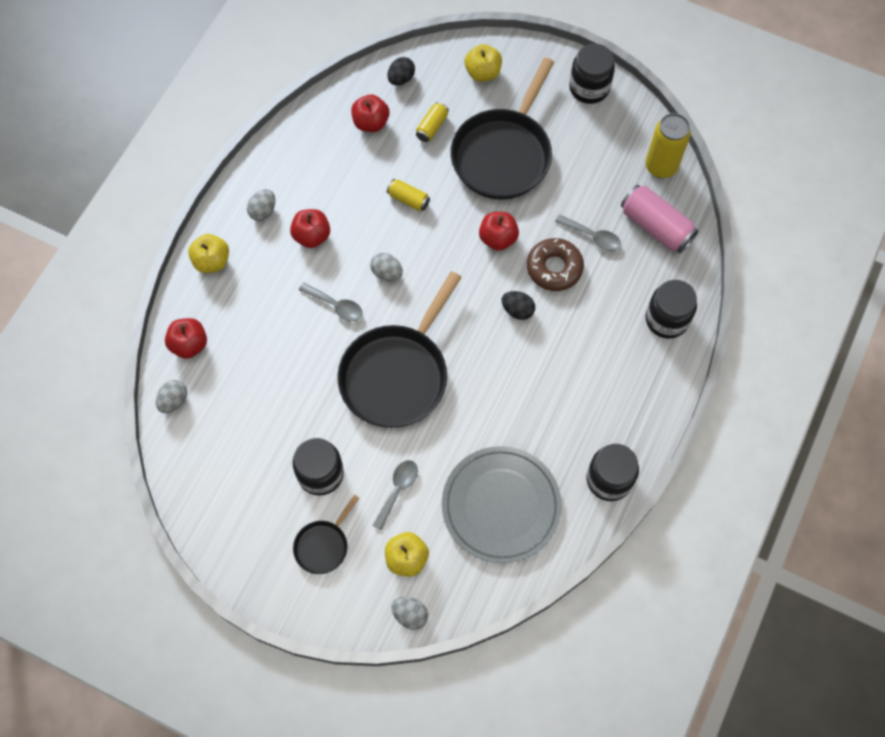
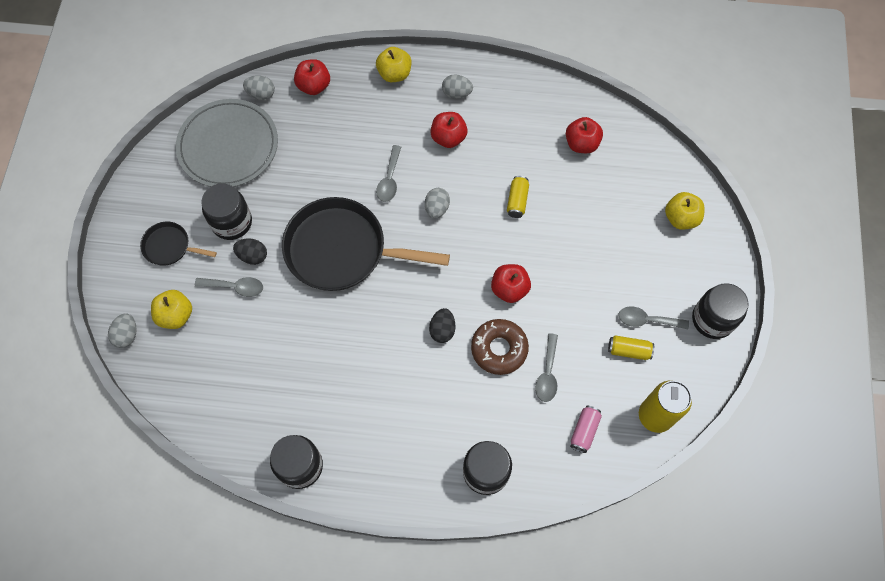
camera: 70 degrees right, 0 degrees up
(401, 78) = (639, 152): black egg -> black egg (253, 256)
(432, 127) = (601, 195): yellow can -> yellow can (629, 350)
(501, 505) = (246, 377): grey plate -> grey plate (228, 146)
(503, 154) = (601, 265): black pan -> none
(571, 138) = (647, 320): none -> grey spoon
(655, 226) = (584, 431): pink can -> pink can, size x0.55

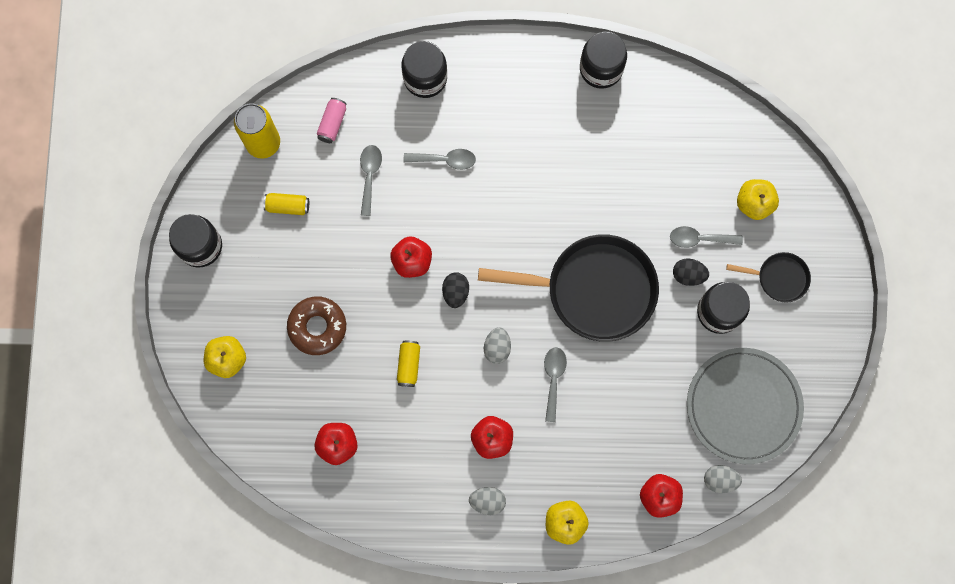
camera: 175 degrees right, 10 degrees up
(127, 335) = (798, 179): grey egg -> none
(442, 330) = (478, 211): black egg -> black egg (455, 292)
(499, 349) = (419, 197): brown donut -> brown donut (317, 327)
(647, 320) = (268, 239): grey spoon -> grey spoon (445, 160)

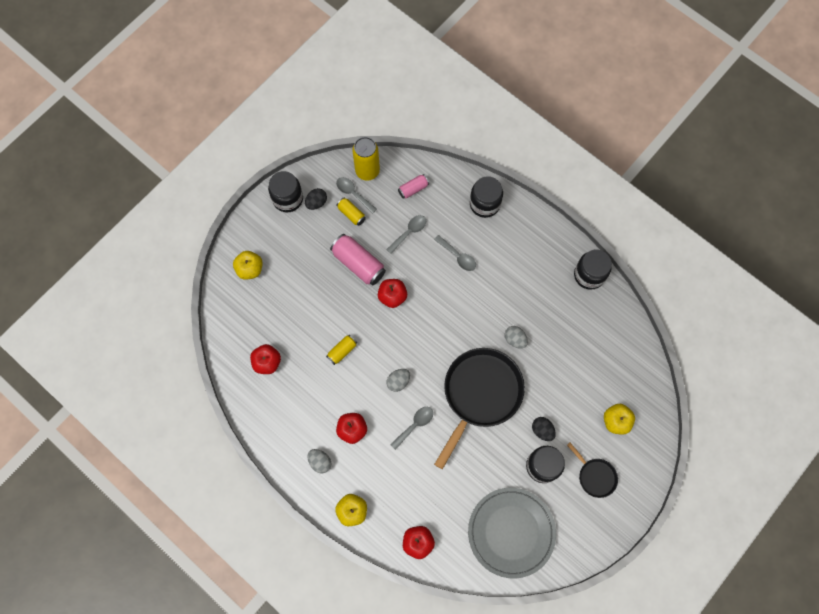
camera: 40 degrees right, 5 degrees down
(317, 327) = (311, 290): brown donut -> none
(344, 255) = (358, 263): none -> pink can
(455, 292) = (401, 332): black egg -> black egg (316, 203)
(594, 290) = (480, 394): black pan -> black pan turned 105 degrees counterclockwise
(699, 239) = (566, 415): grey spoon -> grey spoon (353, 194)
(719, 480) = (461, 563): grey egg -> grey egg (515, 339)

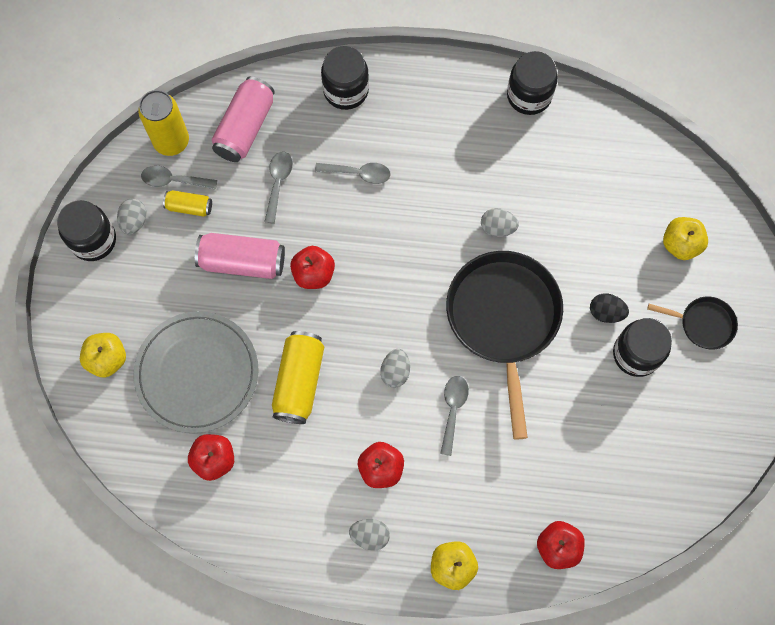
camera: 35 degrees left, 0 degrees up
(316, 203) = (134, 221): black egg -> grey egg
(342, 351) = (299, 381): yellow can -> yellow can, size x1.82
(413, 189) = (245, 127): pink can -> pink can, size x1.82
(511, 532) = (656, 456): grey plate -> grey plate (197, 373)

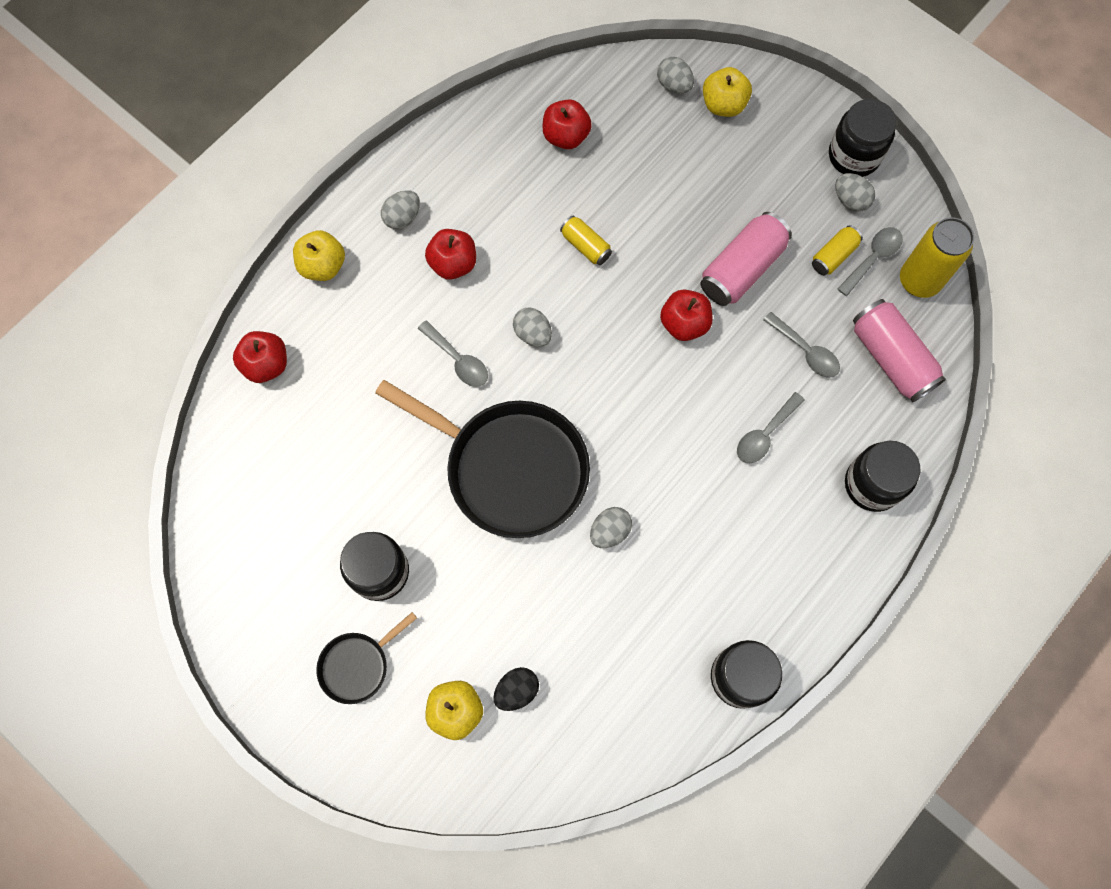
camera: 125 degrees right, 0 degrees up
(113, 407) = (674, 85): none -> grey egg
(197, 373) = (656, 167): grey plate -> none
(299, 381) = (585, 246): yellow can -> yellow can, size x0.55
(606, 312) = (443, 574): black egg -> black egg (516, 690)

